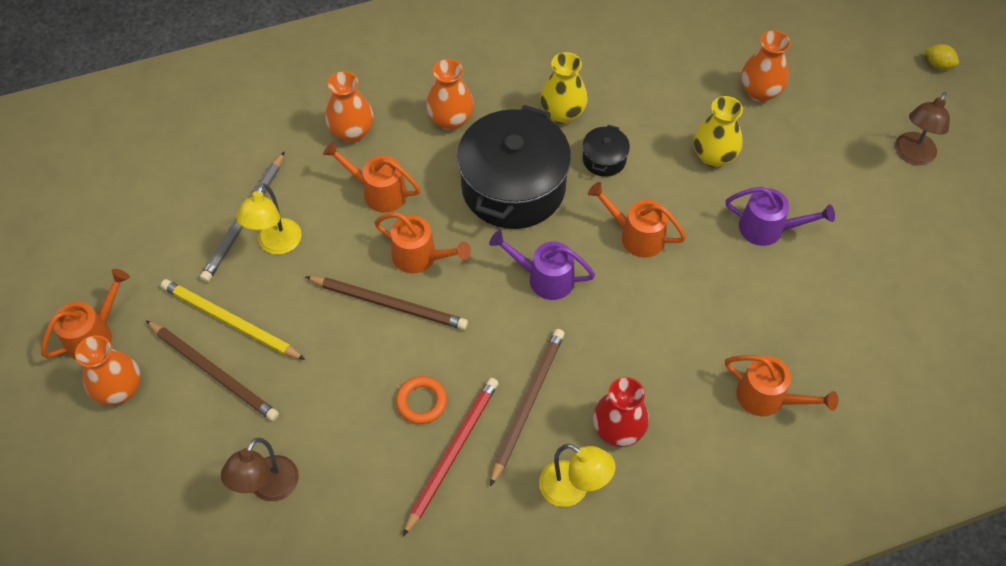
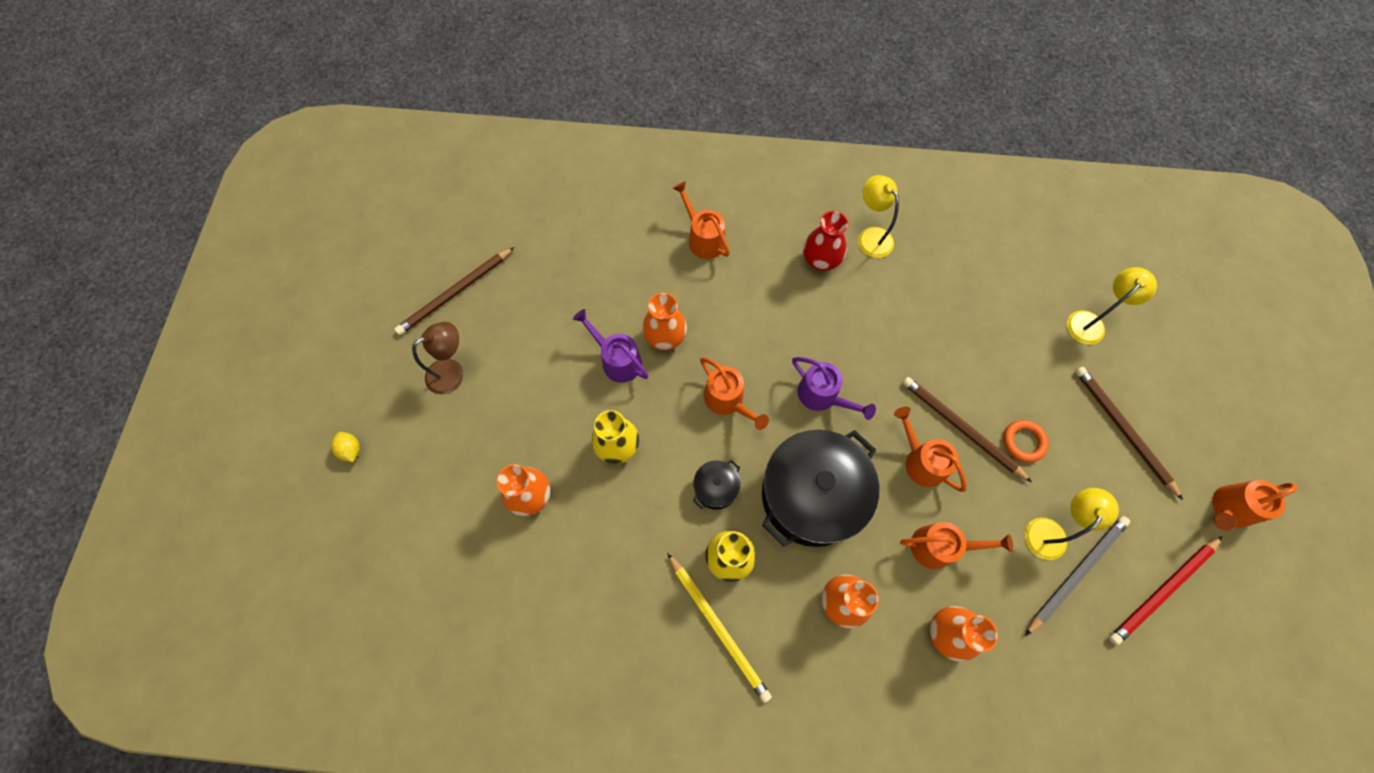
camera: 155 degrees left, 10 degrees up
(120, 389) = (1205, 447): orange vase -> orange vase (665, 337)
(230, 321) = (1103, 470): yellow pencil -> yellow pencil (718, 627)
(269, 488) = (1090, 322): brown lamp -> yellow lamp
(378, 192) = (940, 547): orange watering can -> orange watering can turned 45 degrees counterclockwise
(421, 402) = (958, 338): orange ring -> orange ring (1023, 442)
(452, 453) = (947, 292): red pencil -> red pencil (1162, 591)
(527, 404) = (878, 304): brown pencil -> brown pencil (455, 293)

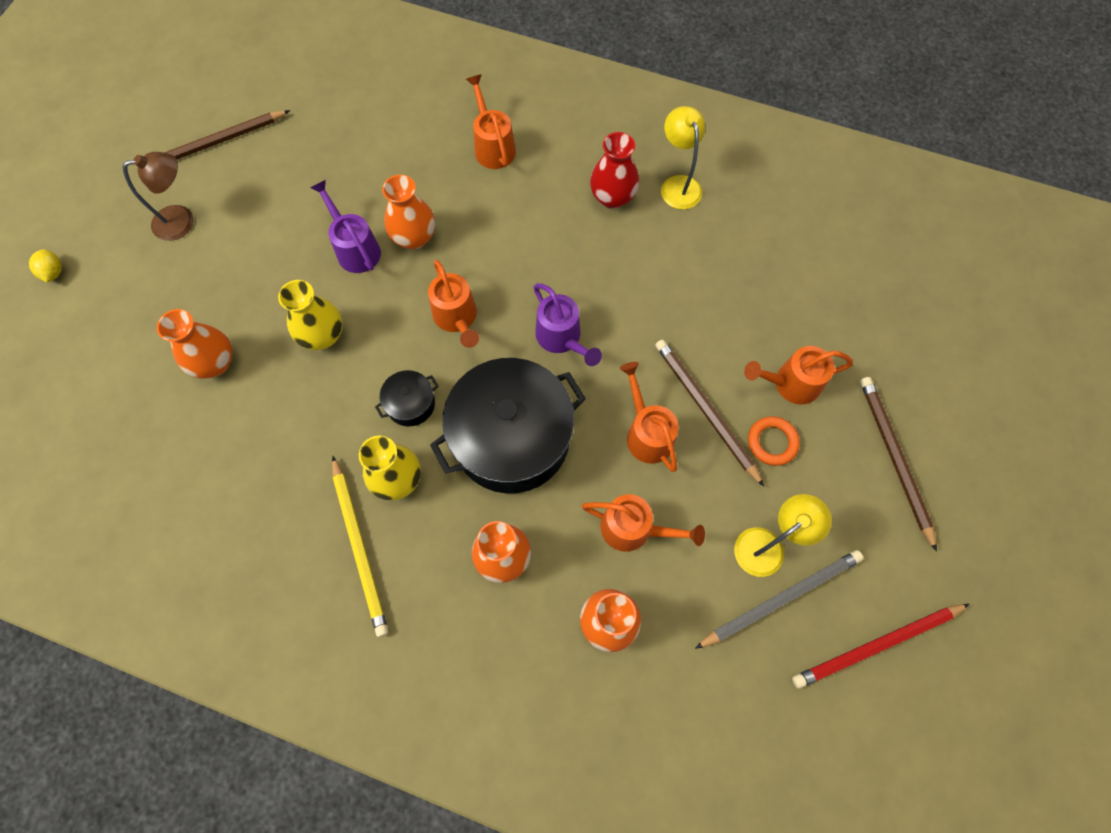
camera: 15 degrees right, 0 degrees up
(1090, 322) = (898, 333): yellow lamp -> none
(1227, 509) = (989, 577): orange watering can -> orange watering can (790, 384)

